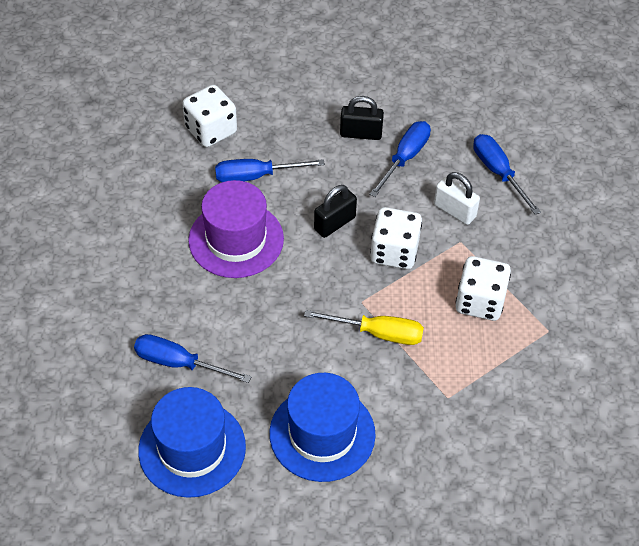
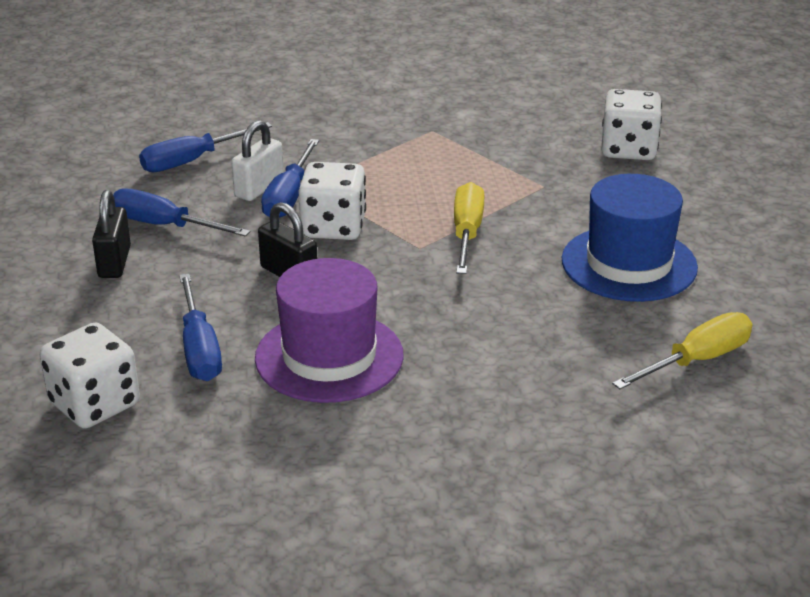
camera: 95 degrees left, 20 degrees down
(179, 363) = (566, 386): blue screwdriver -> blue screwdriver (289, 196)
(192, 448) = (696, 360): blue hat -> yellow screwdriver
(479, 302) = (401, 169): white dice -> white dice (628, 149)

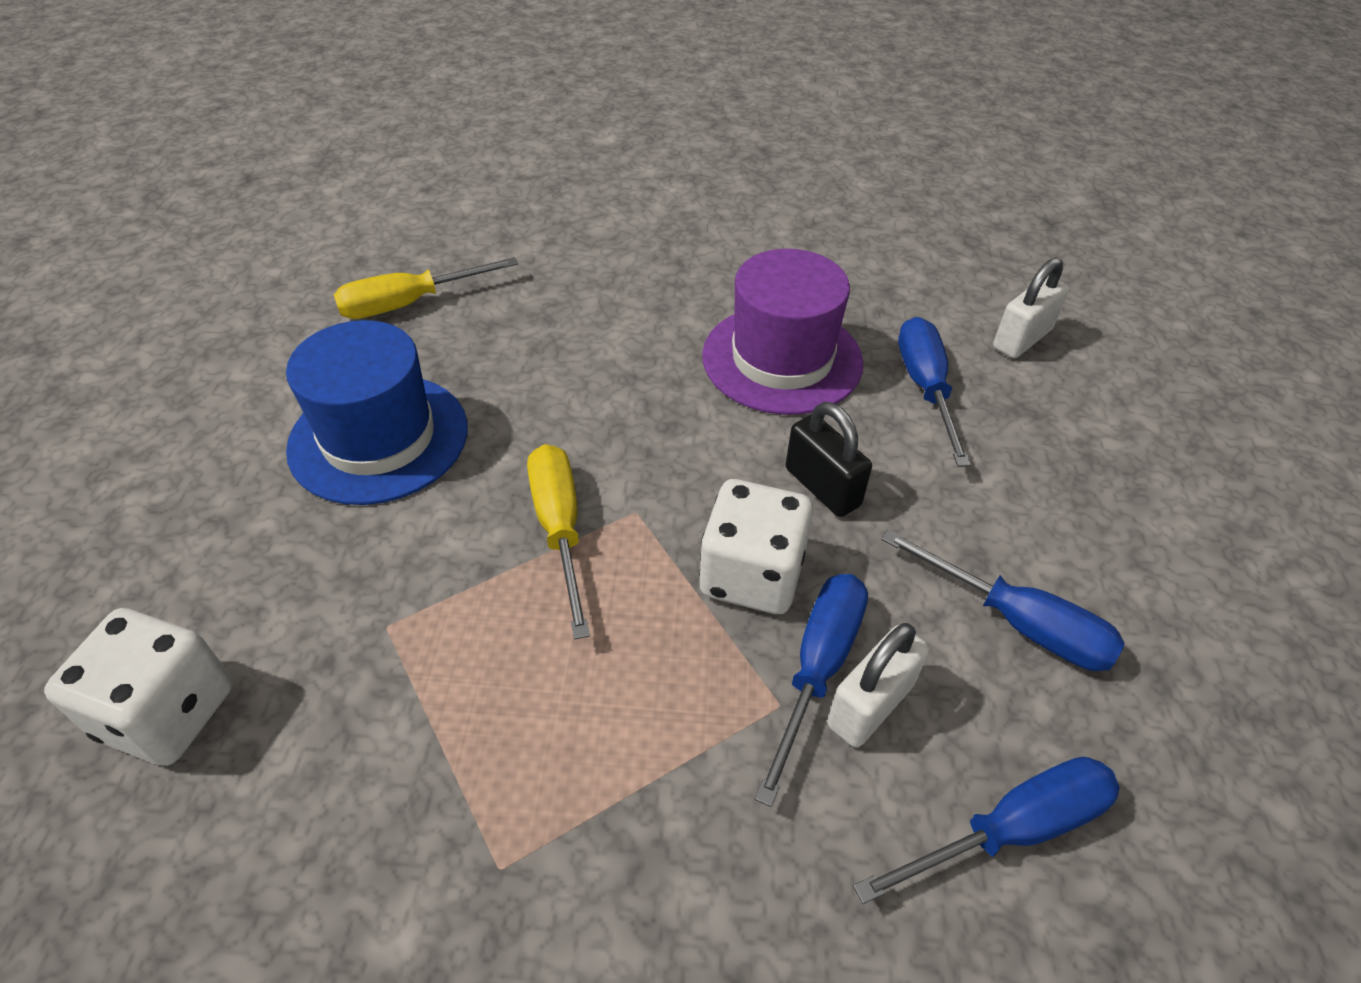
camera: 170 degrees left, 15 degrees up
(94, 404) = (1022, 339): white dice -> white padlock
(114, 262) = (1071, 548): black padlock -> none
(466, 233) = (559, 529): yellow screwdriver -> yellow screwdriver turned 150 degrees clockwise

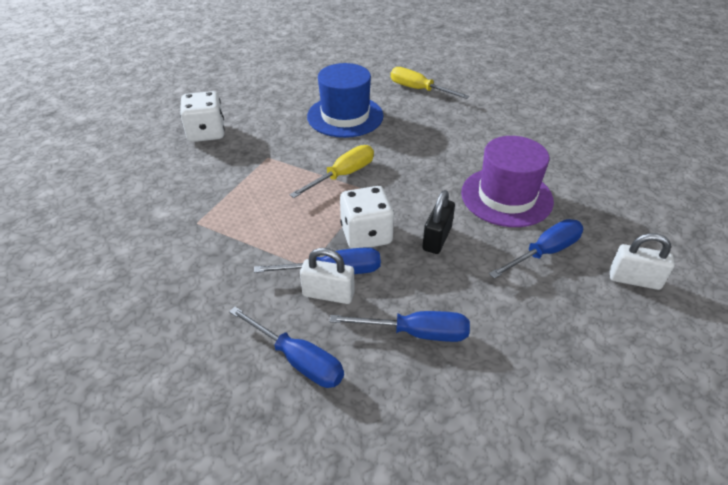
camera: 60 degrees right, 5 degrees down
(1017, 622) = (416, 333): blue screwdriver -> blue screwdriver turned 90 degrees counterclockwise

